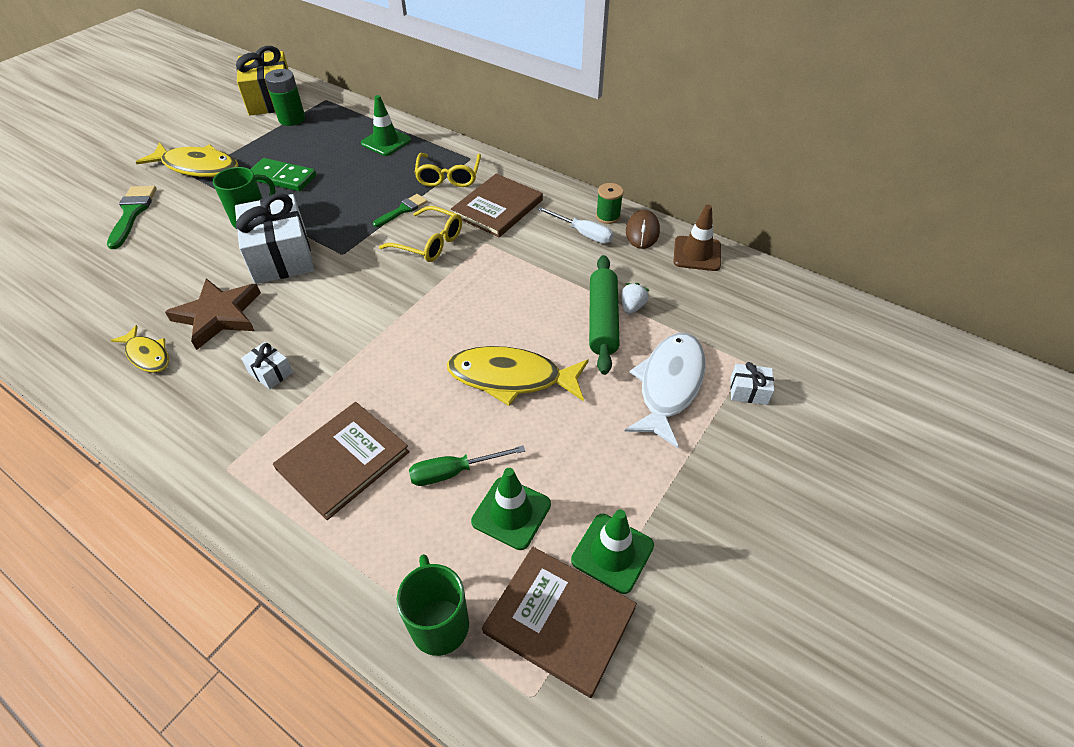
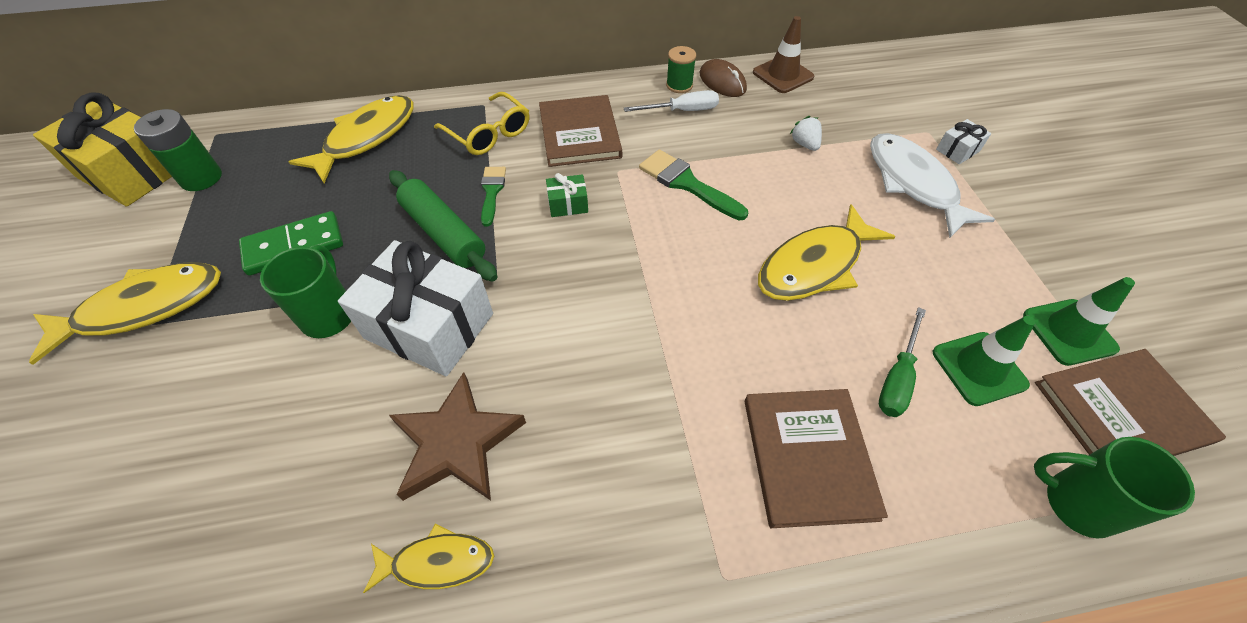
camera: 45 degrees left, 5 degrees up
(132, 213) = (125, 427): green brush -> green brush (687, 184)
(270, 372) = (611, 446): white gift -> none
(386, 142) = (366, 138): green traffic cone -> yellow fish
(430, 243) = (568, 204): yellow glasses -> green gift
(602, 320) = (802, 169): green rolling pin -> green rolling pin (443, 233)

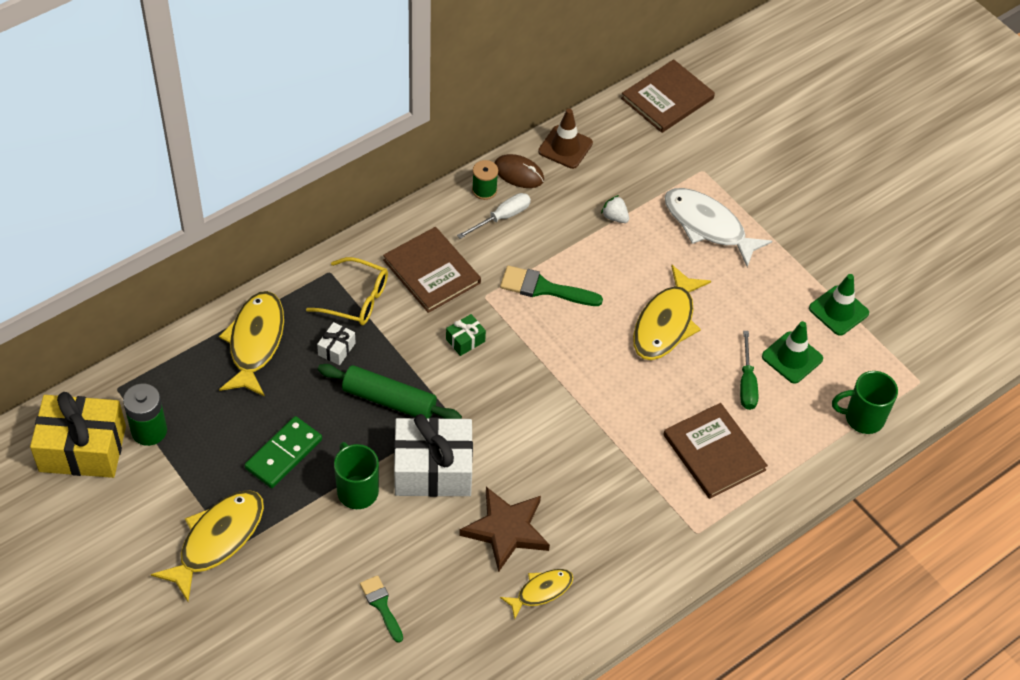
camera: 30 degrees left, 0 degrees up
(492, 192) = (399, 352): green brush -> green brush (381, 605)
(957, 150) = (730, 181): white gift -> white gift (336, 349)
(1120, 412) = (877, 354): brown book -> brown book (667, 98)

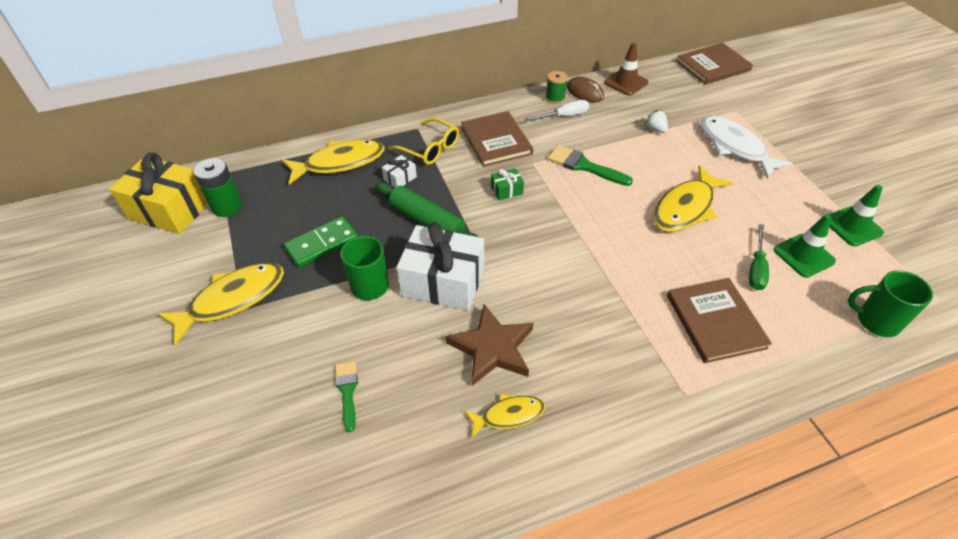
camera: 20 degrees right, 5 degrees down
(255, 342) = (339, 163): yellow fish -> yellow fish turned 45 degrees clockwise

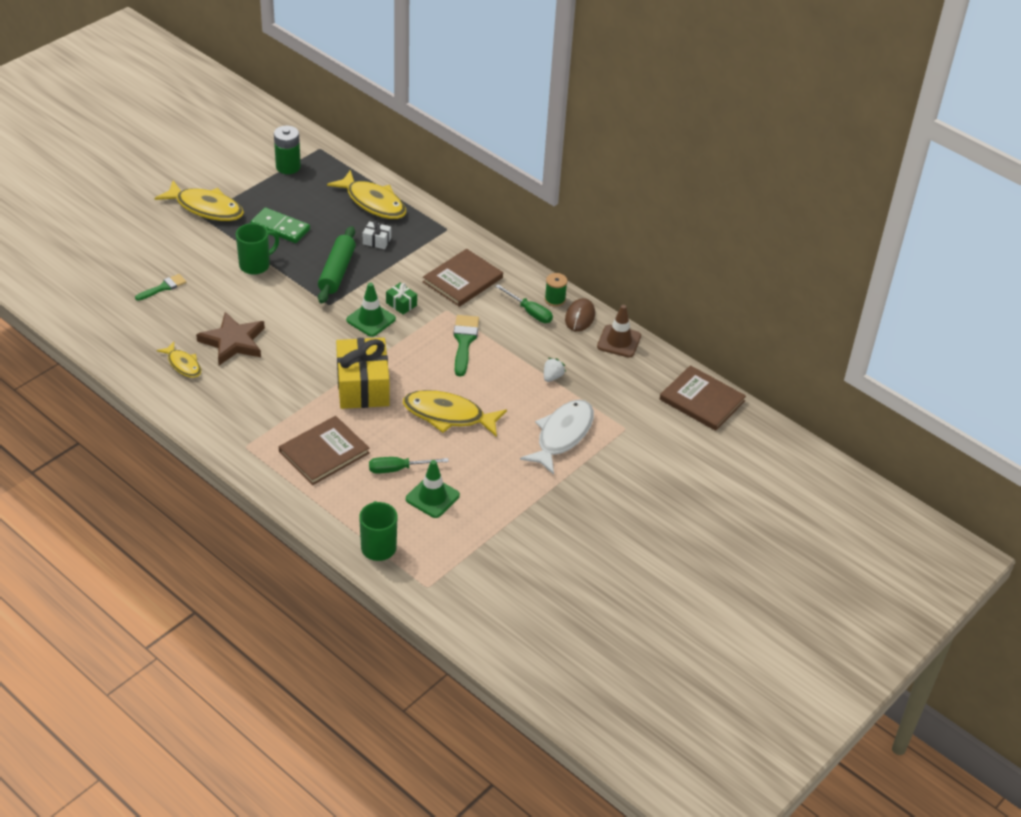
camera: 60 degrees right, 5 degrees down
(170, 209) = (268, 142): yellow gift -> yellow gift (362, 386)
(430, 149) = (425, 245): yellow glasses -> none
(443, 282) = (280, 300): white gift -> none
(563, 116) = (529, 312): white screwdriver -> green screwdriver
(852, 226) = (493, 527): green traffic cone -> green traffic cone (371, 319)

